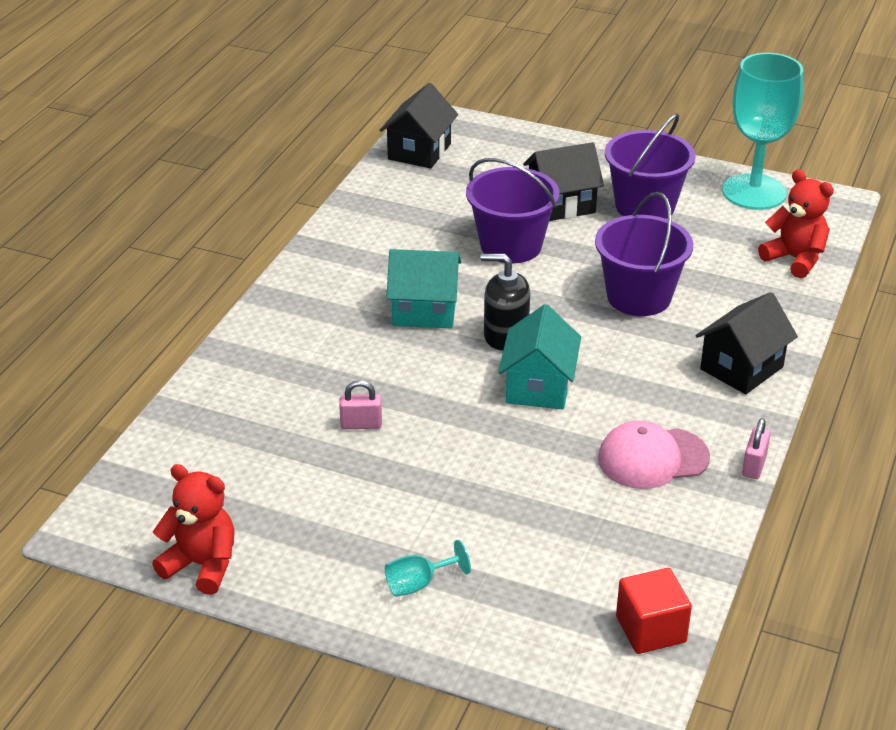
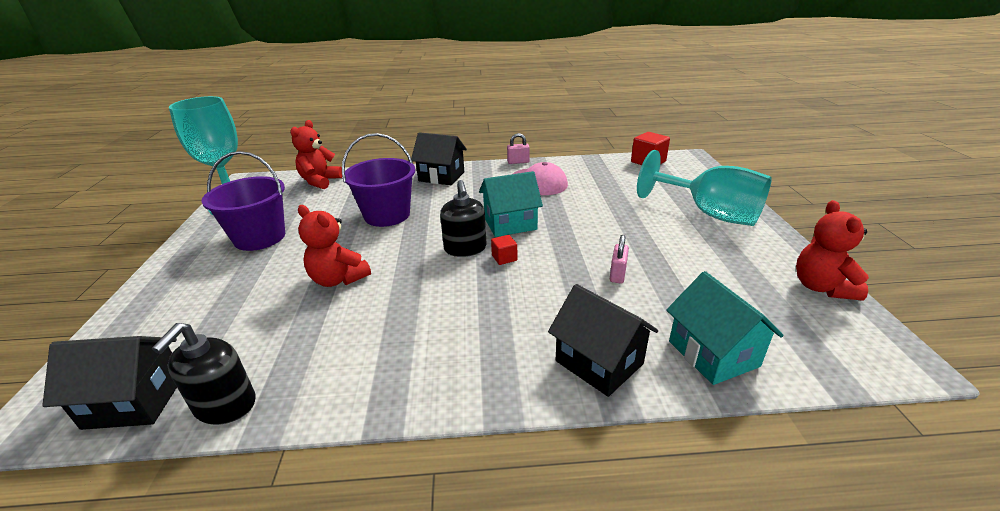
camera: 115 degrees left, 5 degrees down
(361, 424) = (617, 274): pink padlock -> pink padlock turned 45 degrees clockwise
(380, 184) = (225, 405): none -> black soap dispenser
(418, 584) = (709, 214): turquoise goblet -> turquoise goblet, size x2.41
(424, 311) = (459, 292): turquoise house -> turquoise house (713, 354)
(462, 357) = (504, 258): none -> red cube
(511, 246) = (338, 279): purple bucket -> red teddy bear
(561, 204) = (261, 273): black house -> black house (599, 362)

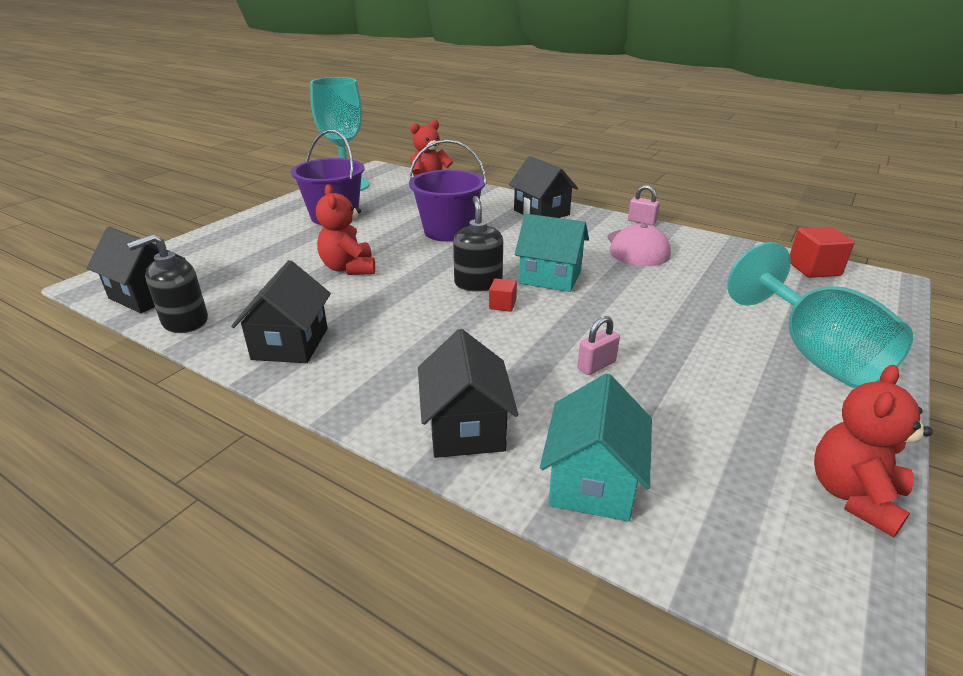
camera: 35 degrees right, 0 degrees up
(372, 370) = (290, 344): none -> black house
(465, 248) = (478, 283): black soap dispenser -> black soap dispenser turned 150 degrees clockwise

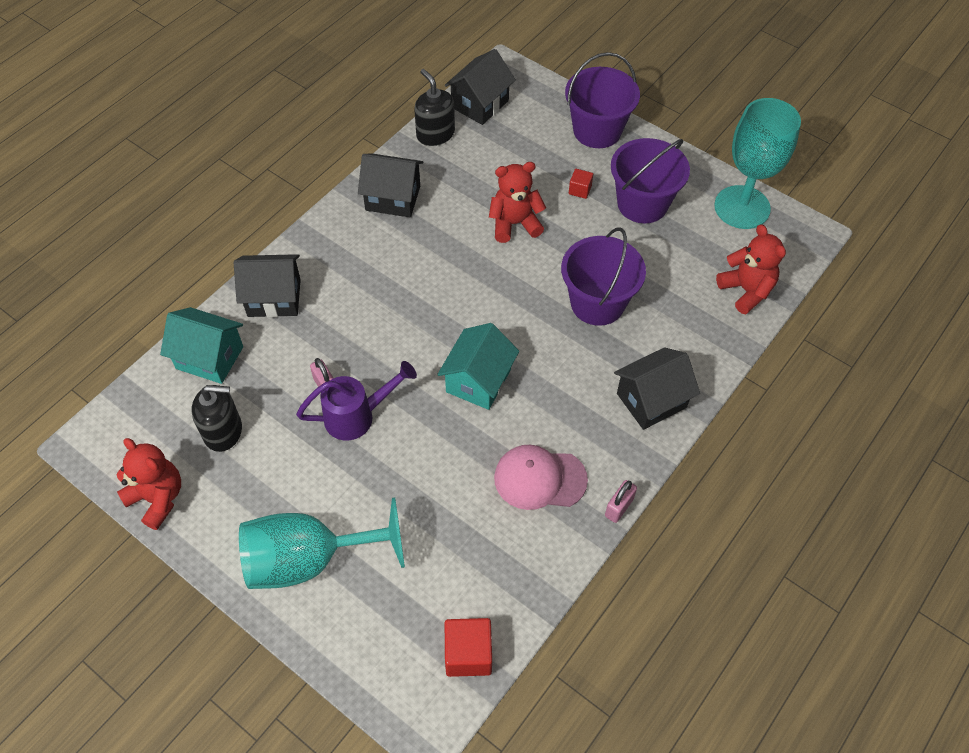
camera: 95 degrees right, 25 degrees up
(231, 234) = (597, 130): none -> purple bucket
(478, 283) = (473, 320): black soap dispenser -> black soap dispenser (223, 431)
(502, 305) = (430, 335): red cube -> red cube (580, 190)
(624, 340) = (358, 416): none -> purple watering can

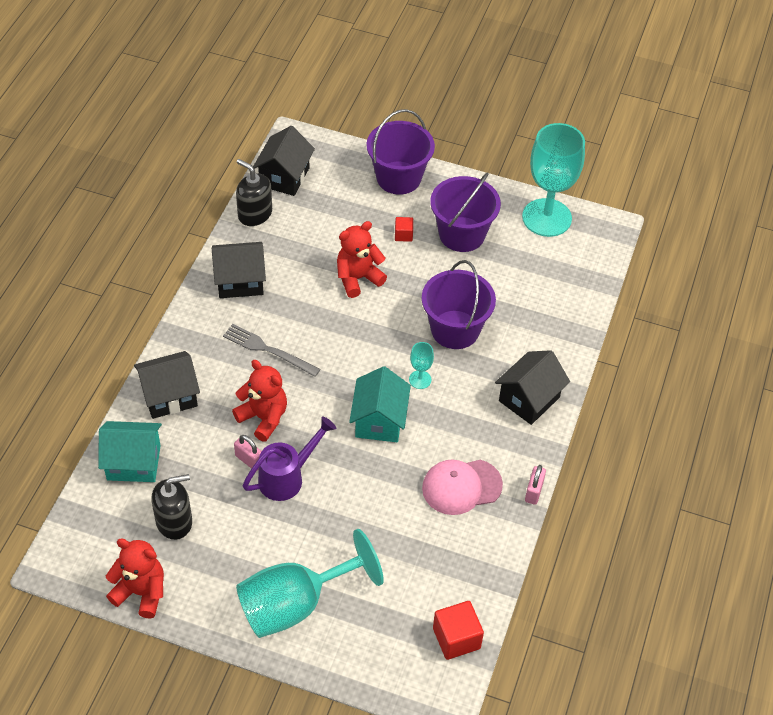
camera: 20 degrees left, 5 degrees down
(392, 275) = (268, 350): none -> grey fork
(539, 347) = (420, 379): none -> turquoise goblet
(746, 290) = (574, 288): red teddy bear -> red teddy bear (263, 418)

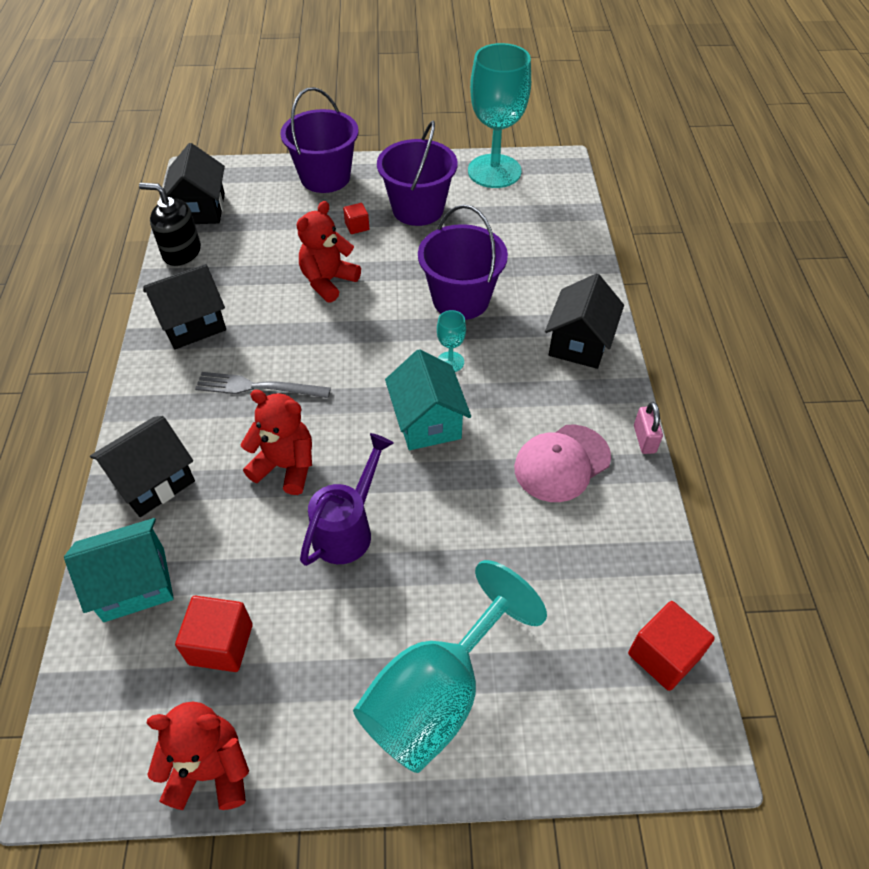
camera: 20 degrees left, 0 degrees up
(174, 521) = (221, 644): black soap dispenser -> red cube
(249, 460) = (290, 525): pink padlock -> none

